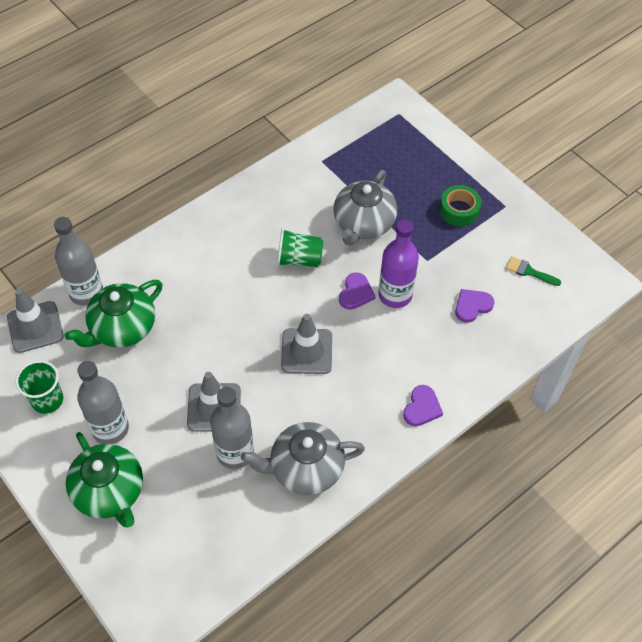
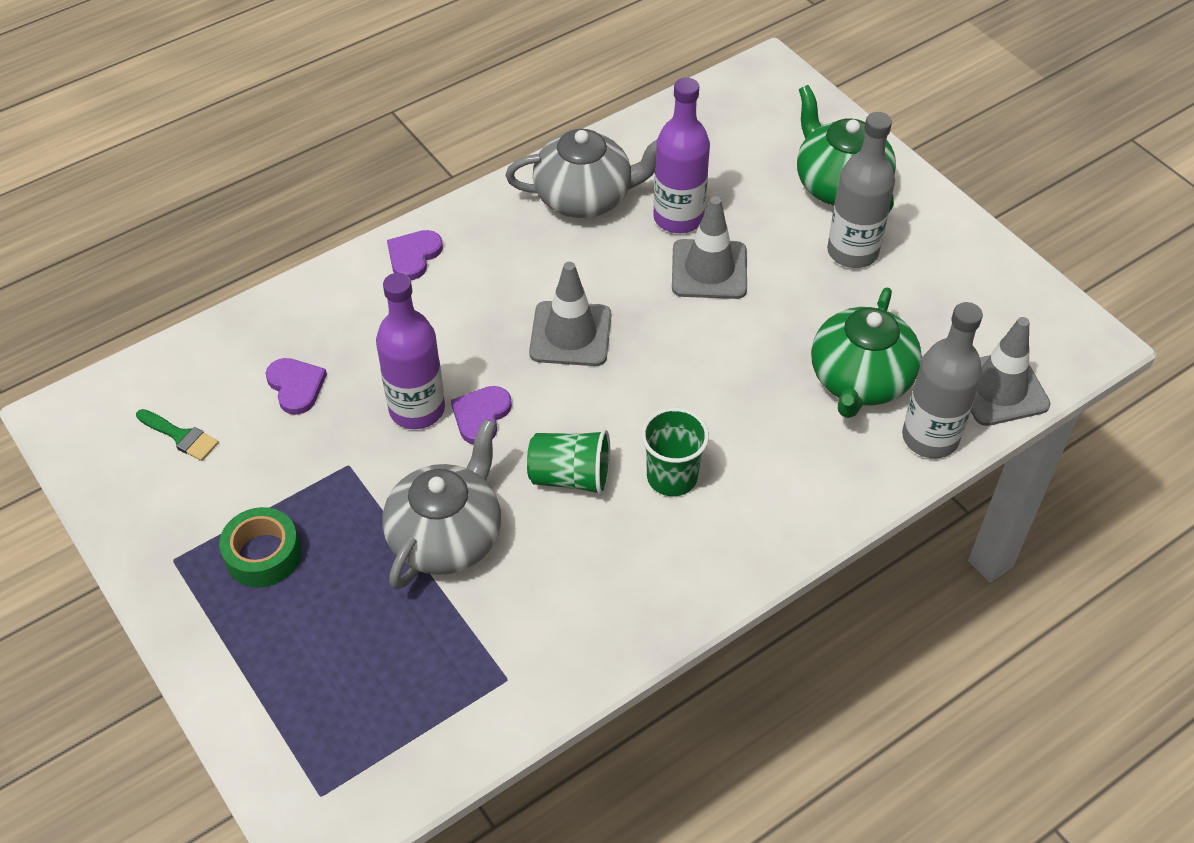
camera: 175 degrees left, 5 degrees down
(47, 400) = (950, 289): green cup -> green cup (672, 477)
(122, 328) = (860, 380): green teapot -> green teapot turned 150 degrees clockwise
(235, 453) = (678, 218): grey bottle -> purple bottle
(472, 306) = (296, 386): purple heart -> purple heart turned 90 degrees counterclockwise

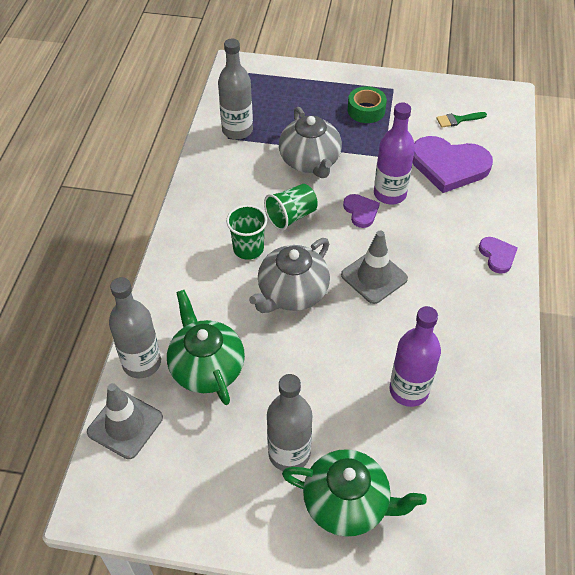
camera: 135 degrees right, 0 degrees up
(296, 386) = (449, 166): purple heart -> purple heart, size x2.03
(478, 680) = (237, 130): none -> grey bottle
(585, 197) = (471, 359): grey teapot -> grey teapot (292, 293)
(709, 270) = (353, 370): grey traffic cone -> none

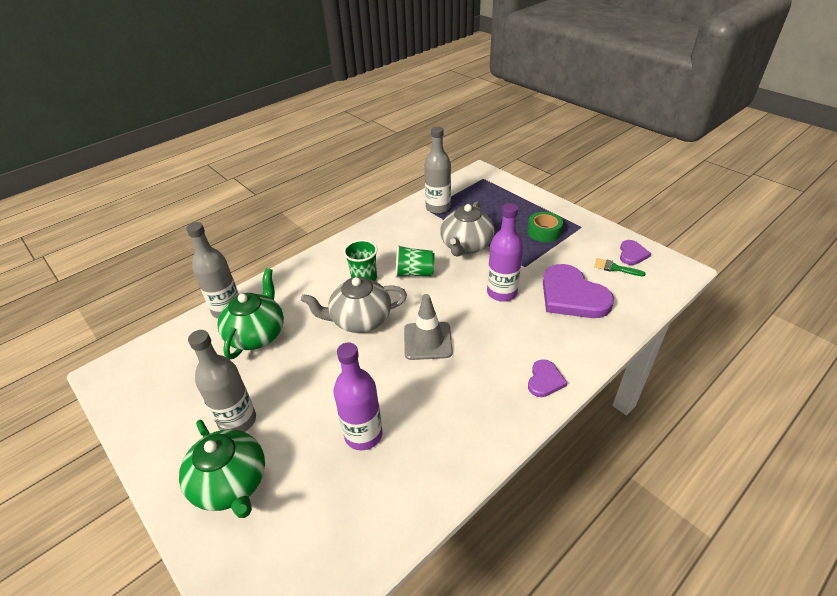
camera: 40 degrees right, 10 degrees down
(125, 425) = (177, 339): grey traffic cone -> none
(361, 211) = (467, 293): purple heart -> purple heart (632, 254)

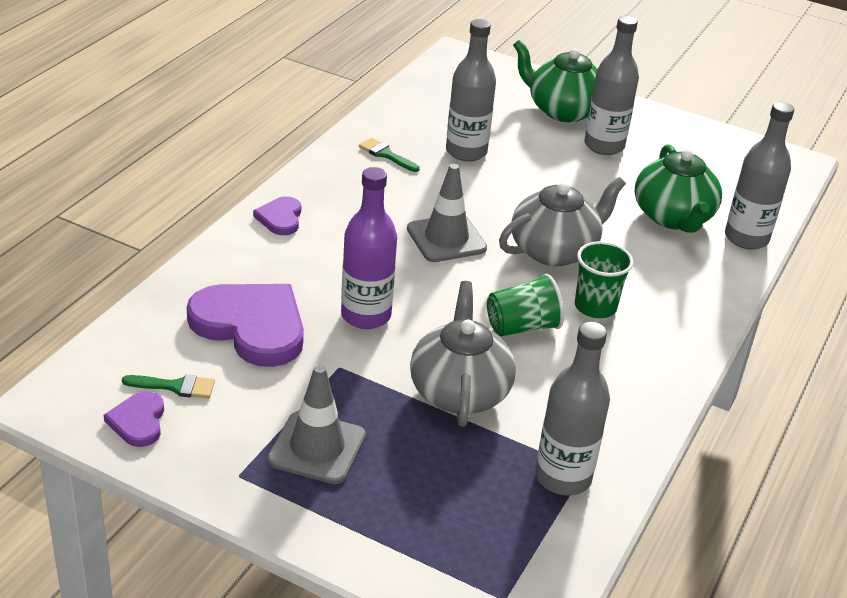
camera: 155 degrees right, 5 degrees down
(363, 435) = (466, 152): purple bottle -> grey bottle
(437, 443) = (386, 154): none -> green brush
(544, 232) = (317, 448): green tape -> grey traffic cone

